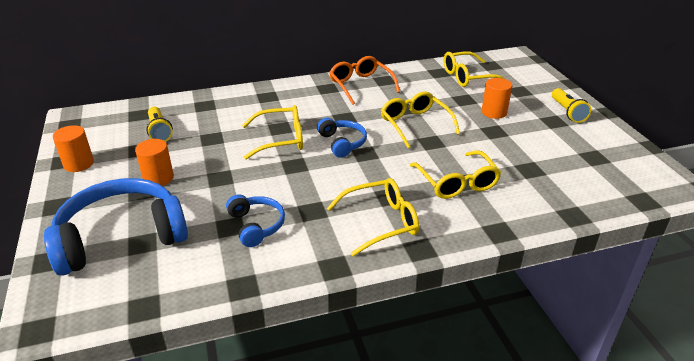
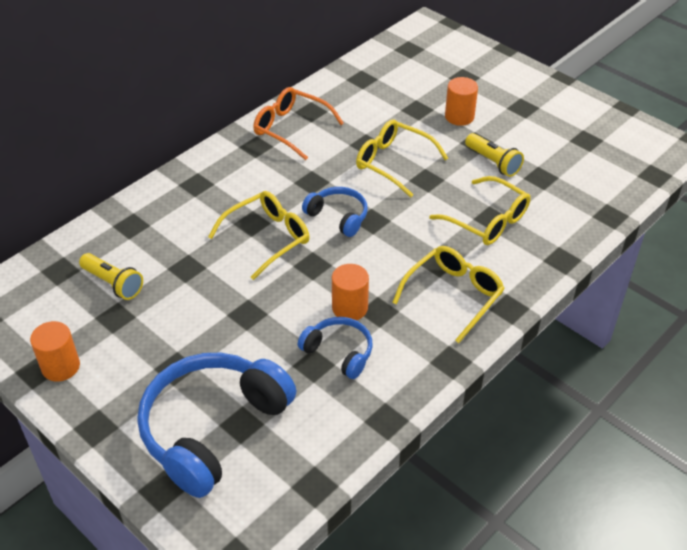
camera: 30 degrees left, 10 degrees up
(158, 178) = (178, 344): orange cylinder -> orange cylinder (350, 308)
(467, 77) = (398, 75): yellow glasses -> none
(567, 112) = (528, 90): yellow flashlight -> yellow flashlight (493, 162)

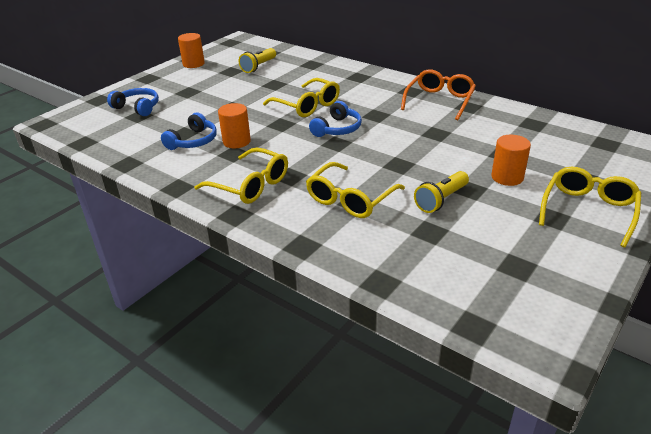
camera: 85 degrees right, 10 degrees down
(213, 428) = (137, 108): blue headphones -> blue headphones, size x0.50
(393, 163) = (415, 147): yellow glasses -> yellow glasses (588, 211)

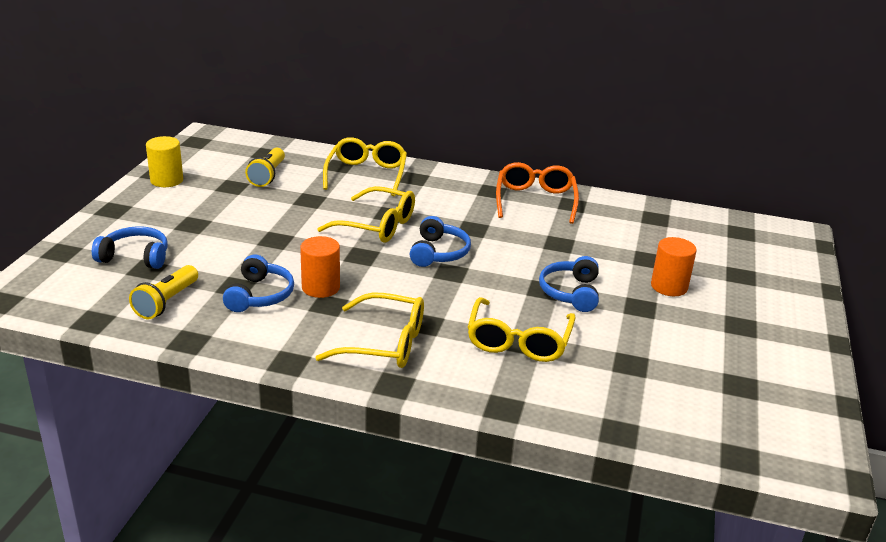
camera: 25 degrees left, 5 degrees down
(193, 64) = (167, 180): orange cylinder -> yellow cylinder
(419, 170) = (571, 293): none -> blue headphones
(441, 200) = (618, 325): yellow flashlight -> yellow flashlight (166, 302)
(588, 211) = (769, 312): yellow glasses -> yellow glasses (366, 175)

